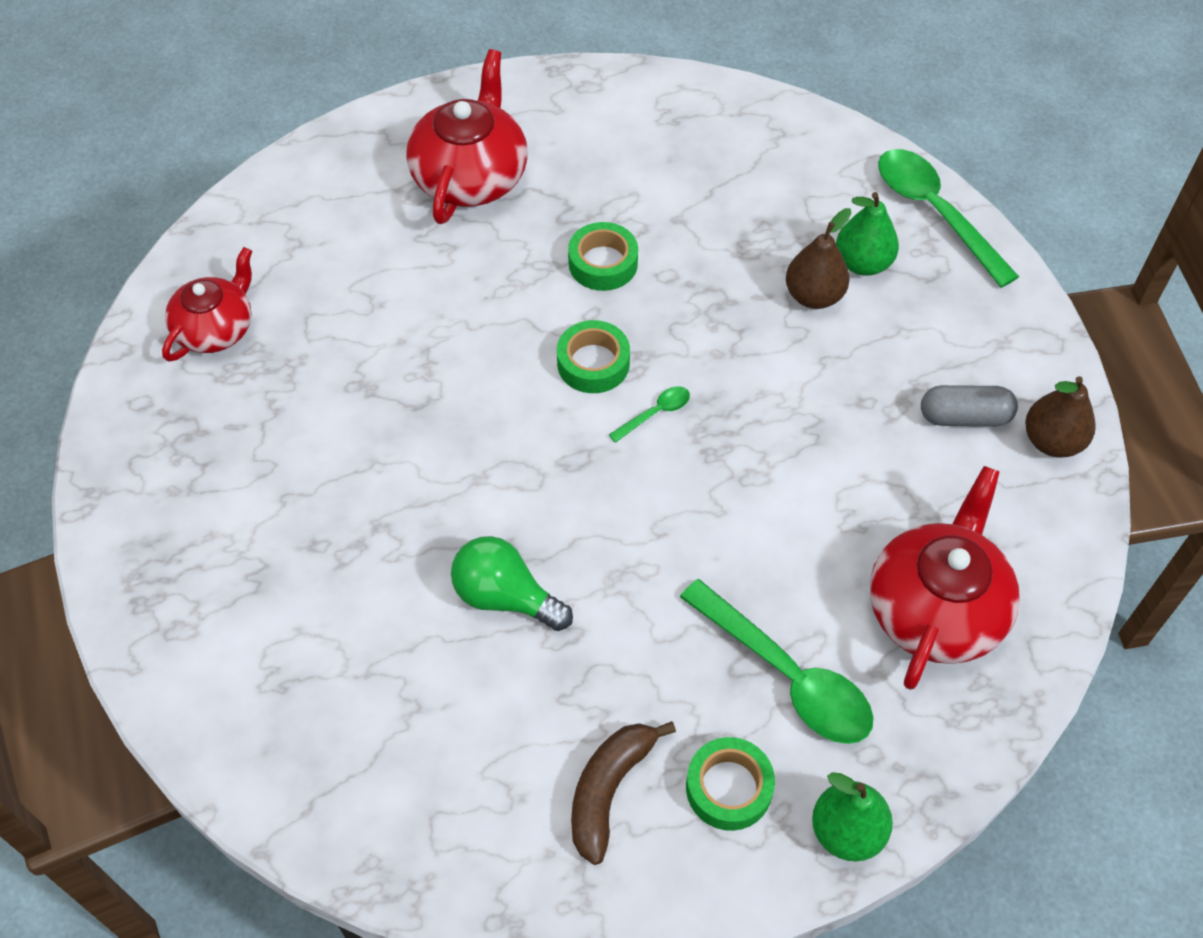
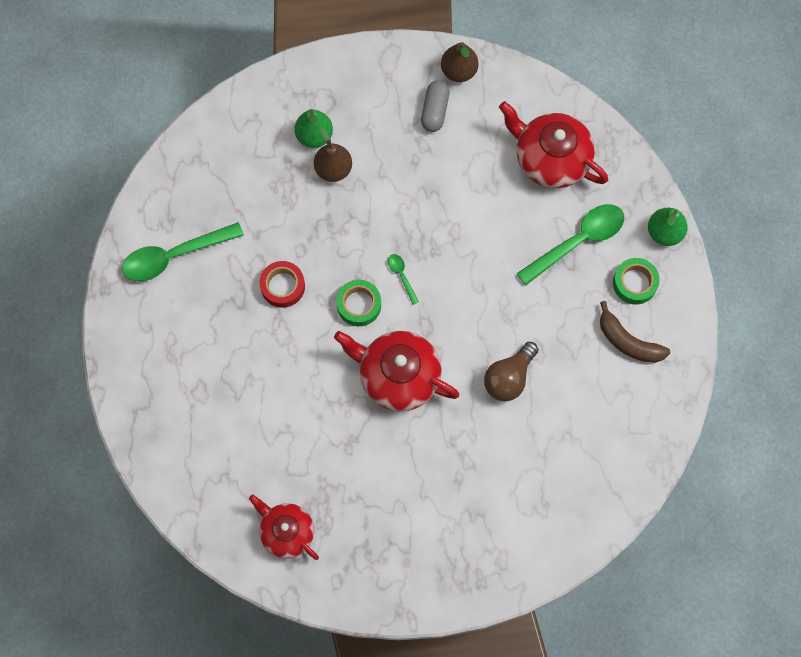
camera: 80 degrees left, 15 degrees up
(471, 176) = (190, 357): red teapot -> red teapot (398, 376)
(505, 597) = (509, 378): green light bulb -> brown light bulb
(603, 263) = (282, 286): green tape -> red tape
(935, 213) = (284, 85): green spoon -> green spoon (175, 256)

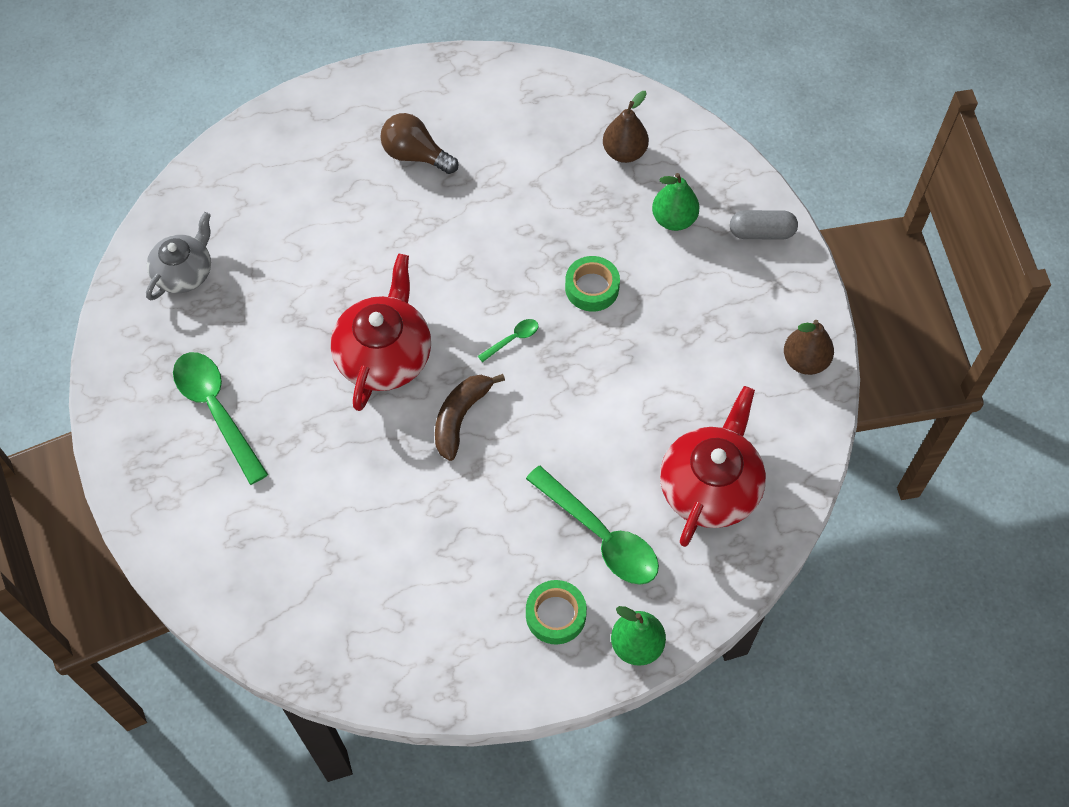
camera: 80 degrees right, 10 degrees down
(175, 256) = (493, 111): green spoon -> green spoon (217, 411)
(282, 286) = (476, 219): red tape -> none
(286, 532) = (184, 272): red teapot -> grey teapot
(333, 169) = (635, 246): brown pear -> brown pear (624, 152)
(359, 305) = (467, 300): green tape -> green tape (592, 288)
(434, 111) = (741, 342): grey capsule -> grey capsule (761, 232)
(509, 378) = (400, 478): brown light bulb -> brown light bulb (415, 155)
(628, 341) = (472, 616): brown banana -> brown banana (460, 417)

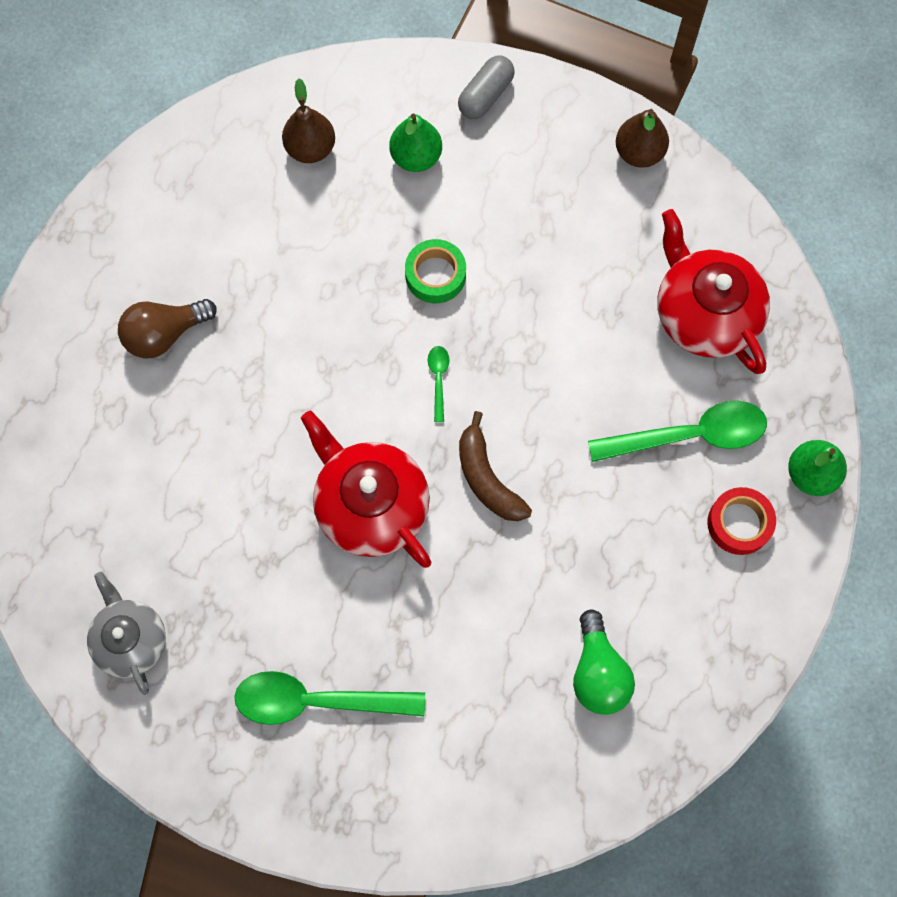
camera: 55 degrees left, 10 degrees up
(364, 584) = (598, 672): none -> green light bulb
(555, 615) = (739, 523): green tape -> red tape

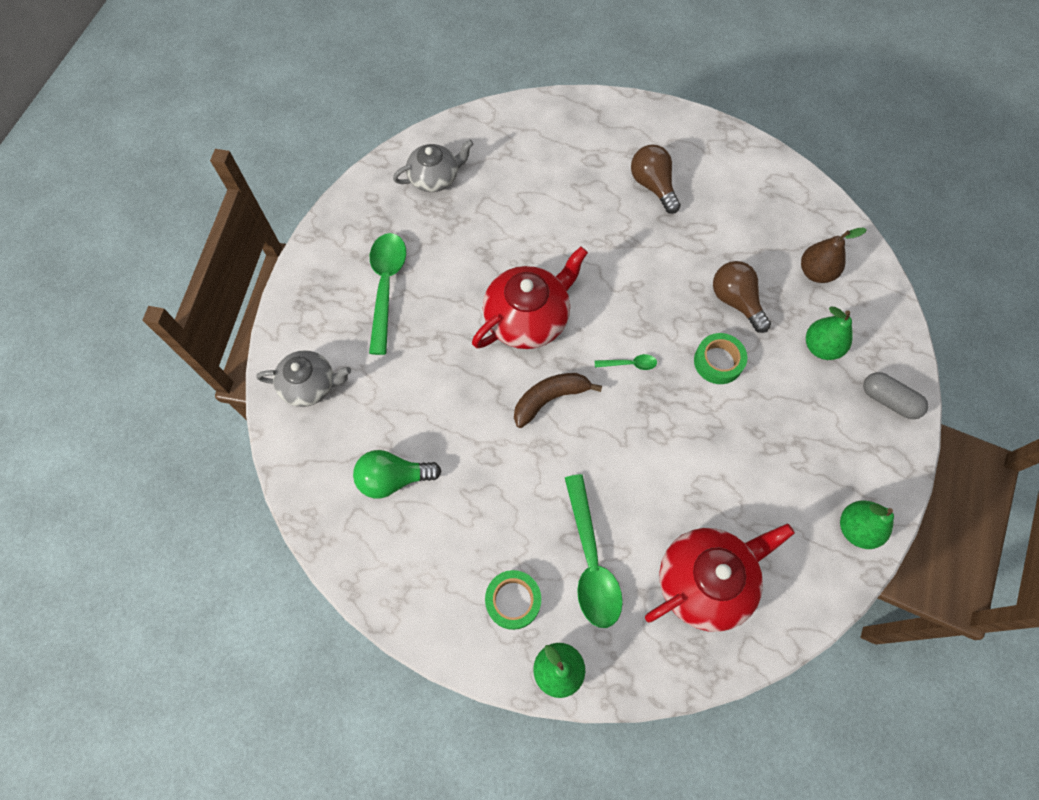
camera: 90 degrees right, 5 degrees down
(350, 246) = (735, 301): none -> brown light bulb
(469, 796) = (310, 385): none -> grey teapot
(639, 152) = (856, 528): brown pear -> green pear
(739, 523) = (513, 600): red tape -> green tape

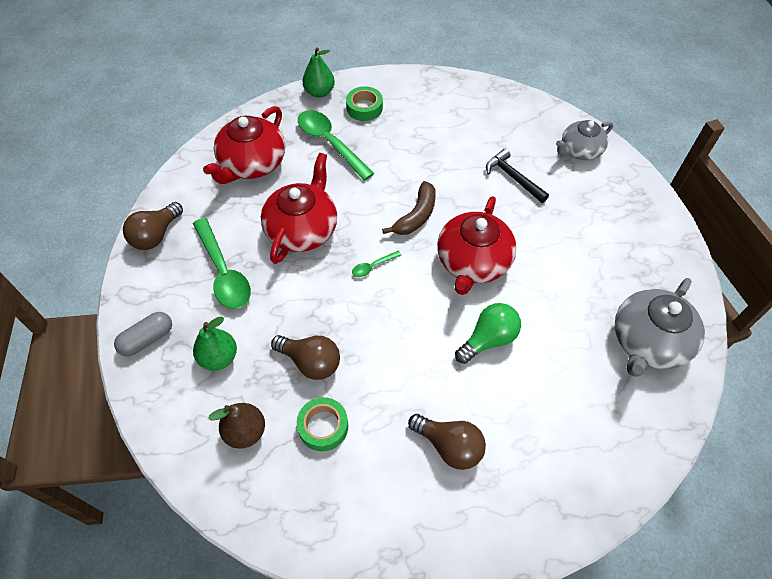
camera: 150 degrees right, 10 degrees down
(386, 287) = (595, 232): green spoon -> green spoon (223, 272)
(393, 479) = (480, 129): green light bulb -> green light bulb (488, 339)
(412, 390) = (513, 178): none -> black hammer
(435, 178) = (648, 342): grey teapot -> grey teapot, size x1.53
(682, 447) = (302, 229): none -> red teapot
(718, 361) = (303, 302): green tape -> green tape (323, 426)
(856, 528) = (156, 235): green pear -> brown light bulb
(888, 400) = (147, 339): grey capsule -> grey capsule turned 45 degrees counterclockwise

